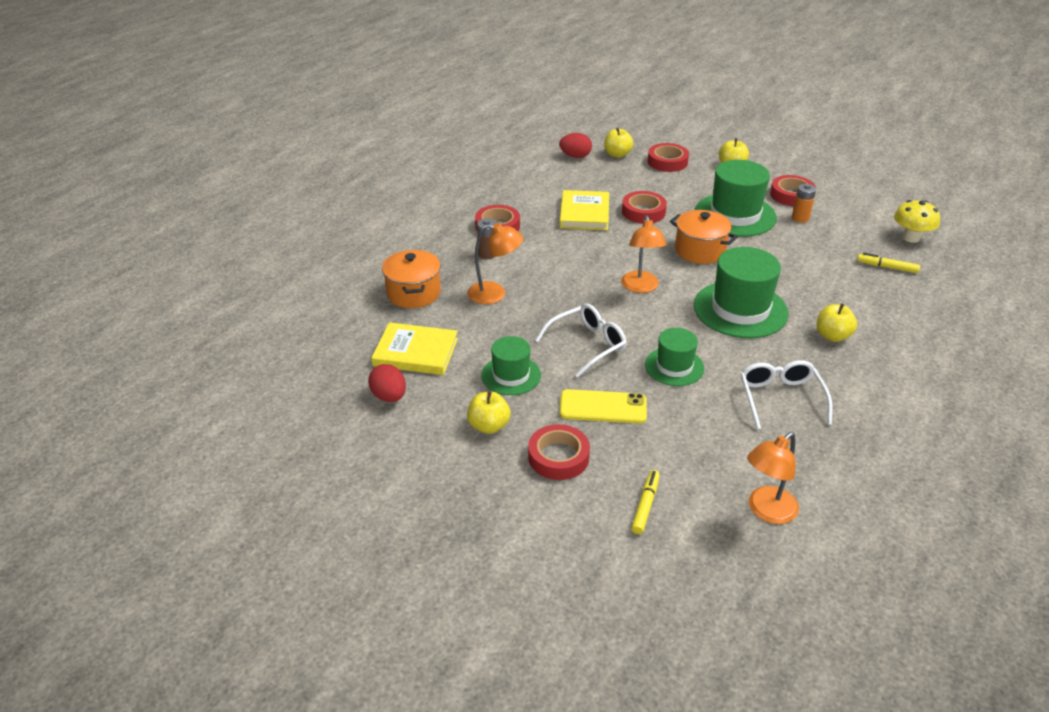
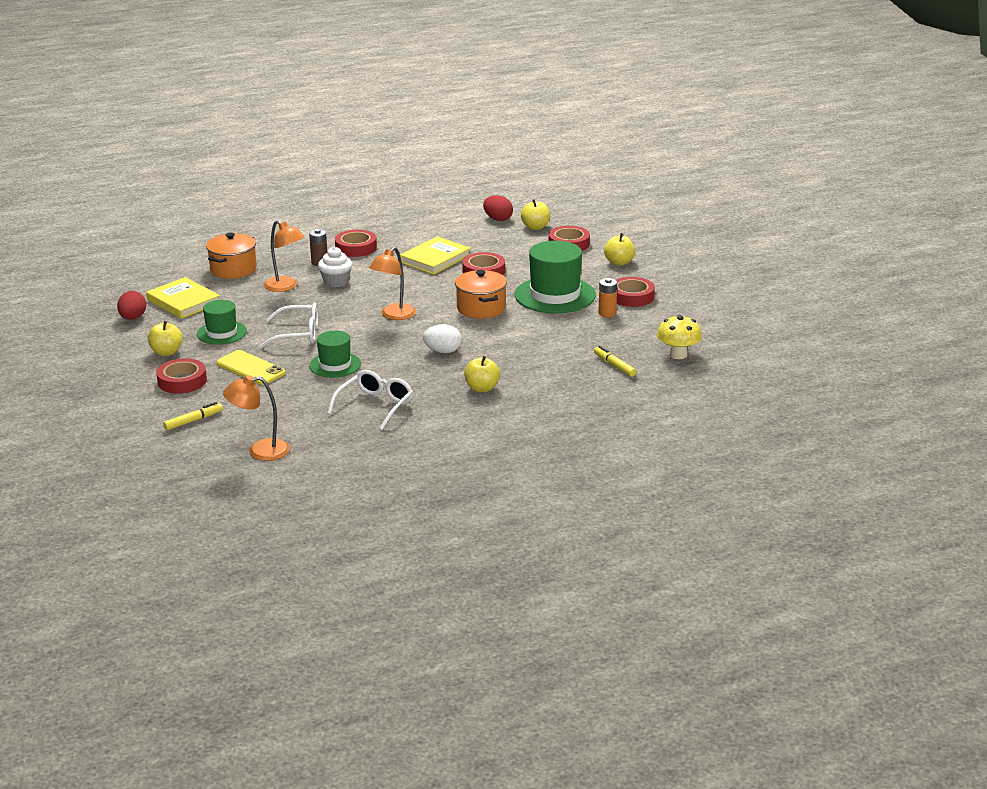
camera: 35 degrees right, 10 degrees down
(534, 270) = (336, 282): none -> white cupcake
(740, 309) = (443, 351): green hat -> white egg

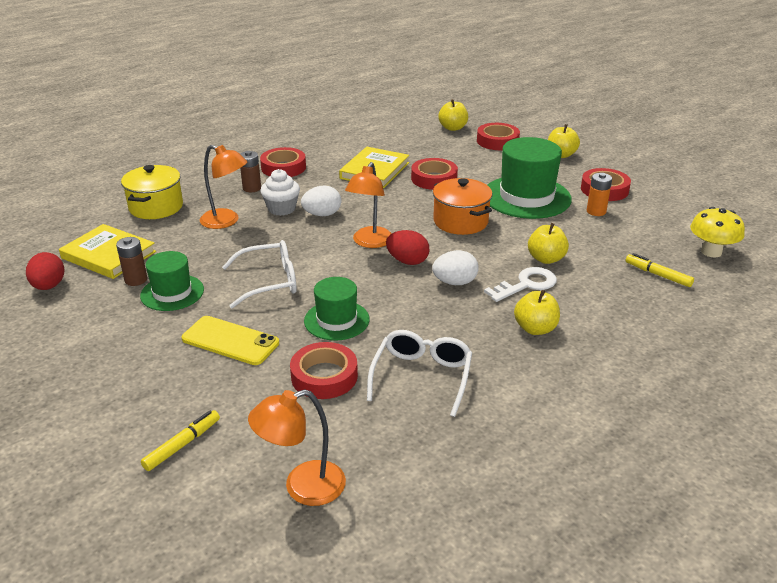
camera: 15 degrees left, 5 degrees up
(166, 352) = (108, 332): yellow apple -> yellow apple (546, 259)
(182, 381) = (143, 376): red tape -> red tape (324, 376)
(198, 321) = (136, 280): none -> brown battery
(233, 269) = (156, 207): orange pot -> yellow pot
(367, 290) = (322, 214): none -> white egg
(498, 219) = (410, 123): red egg -> red egg (407, 261)
(499, 359) = (526, 284): none -> white key

